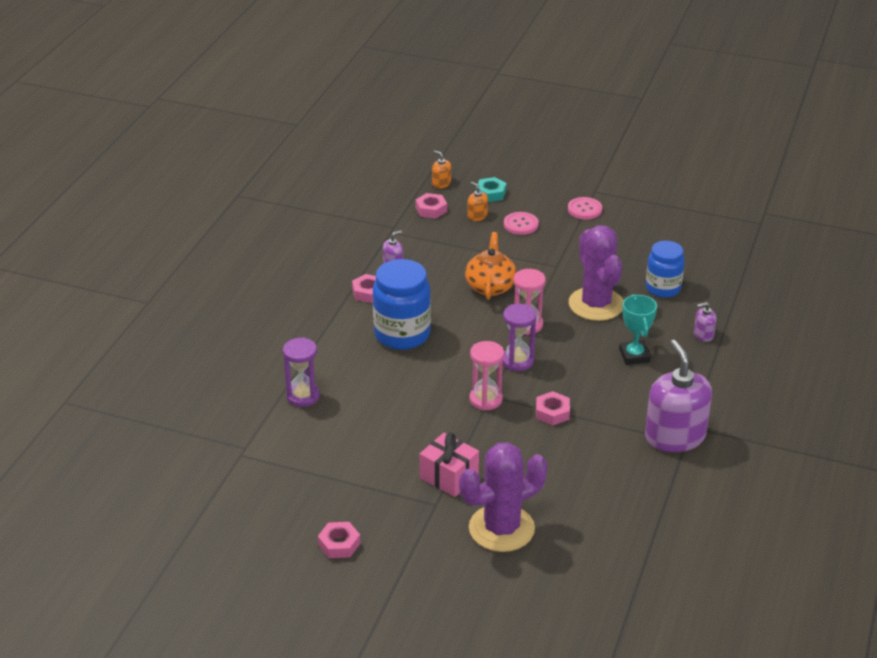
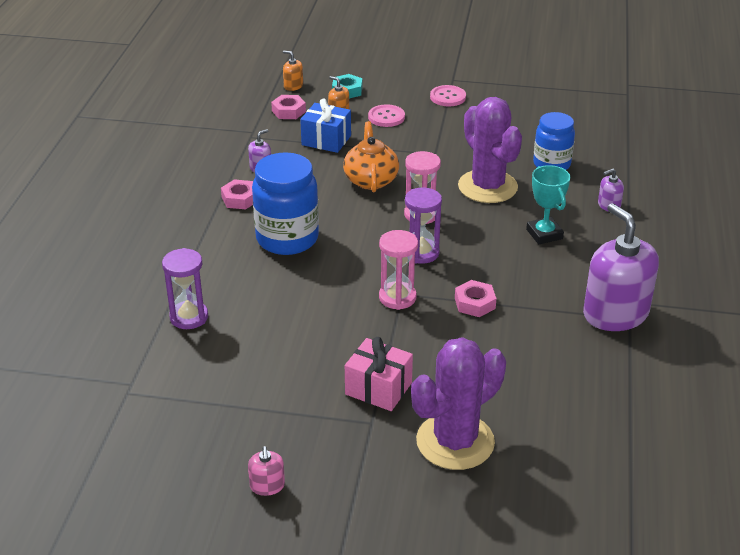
camera: 10 degrees left, 0 degrees up
(339, 544) = (267, 486): pink nut -> pink soap dispenser
(459, 243) = (326, 140): none -> blue gift

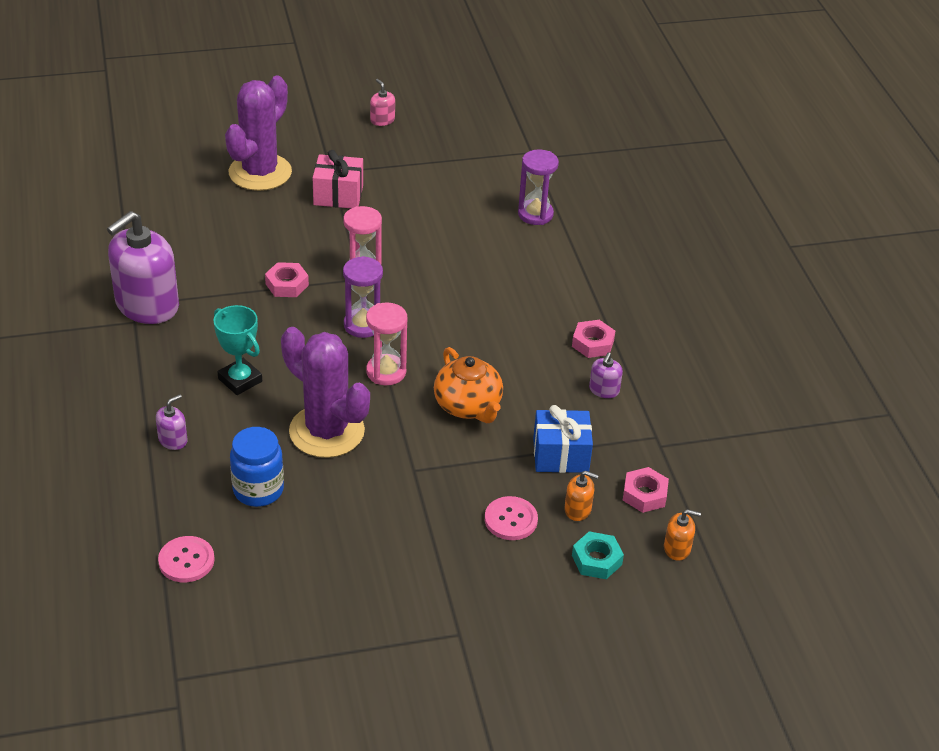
camera: 155 degrees right, 5 degrees up
(287, 239) = (507, 308): blue jar -> none
(448, 97) = (447, 588): pink button -> pink button (186, 561)
(615, 314) = (147, 305): purple soap dispenser -> purple soap dispenser turned 90 degrees clockwise

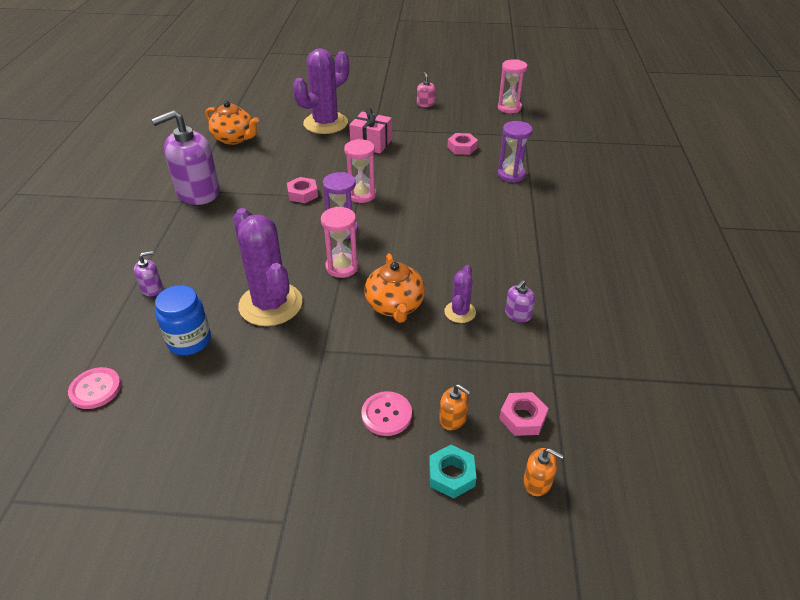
camera: 20 degrees right, 0 degrees up
(146, 217) = (234, 139): none -> orange teapot
(240, 380) = (229, 253): turquoise trophy -> none
(496, 110) = (509, 108): none -> pink hourglass
(541, 399) = (460, 312): none -> purple cactus
(560, 455) = (457, 364): blue gift -> none
(593, 343) = (522, 274): pink nut -> pink nut (462, 147)

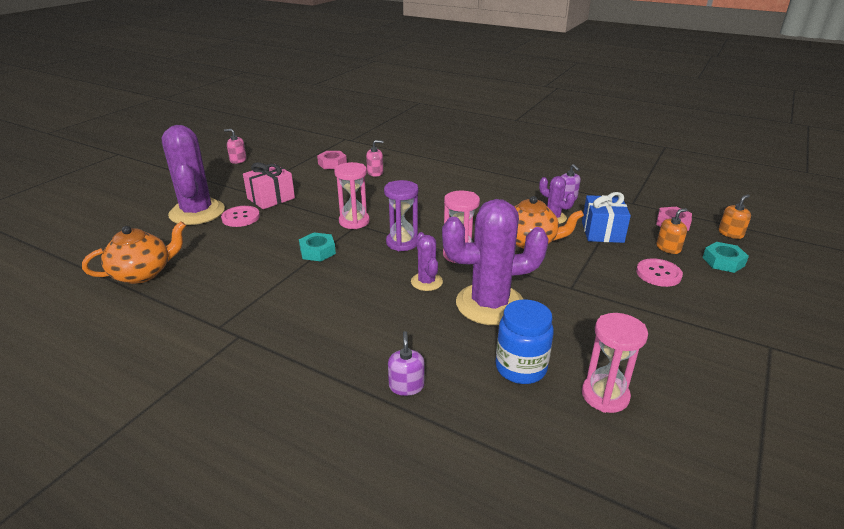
camera: 65 degrees left, 10 degrees down
(95, 389) = (574, 458): pink button -> pink button (240, 217)
(198, 192) = (232, 320): purple soap dispenser -> none
(287, 261) = (426, 282): none -> purple cactus
(302, 194) = (317, 251): pink nut -> turquoise nut
(454, 356) = (602, 232): none -> blue gift
(465, 175) = (375, 172): none -> pink soap dispenser
(509, 108) = (297, 133): pink hourglass -> pink hourglass (605, 395)
(511, 175) = (394, 157): purple hourglass -> none

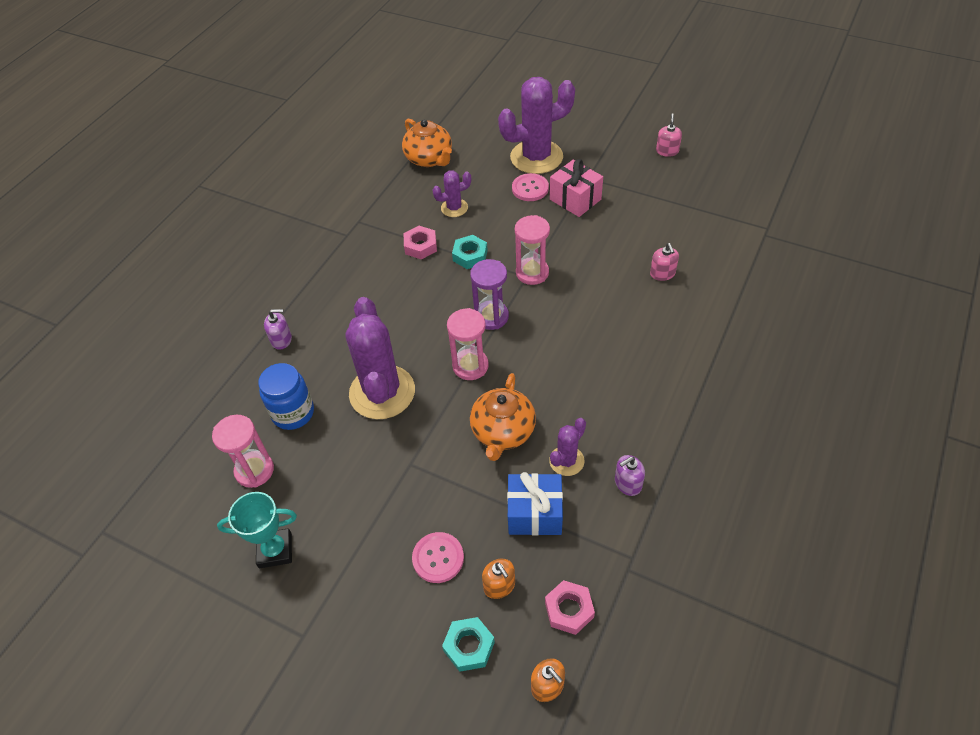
camera: 90 degrees right, 20 degrees up
(332, 163) = (679, 230): pink nut -> pink nut (420, 246)
(426, 282) = (419, 342): purple cactus -> purple cactus (454, 208)
(695, 371) = (275, 550): none -> turquoise trophy

